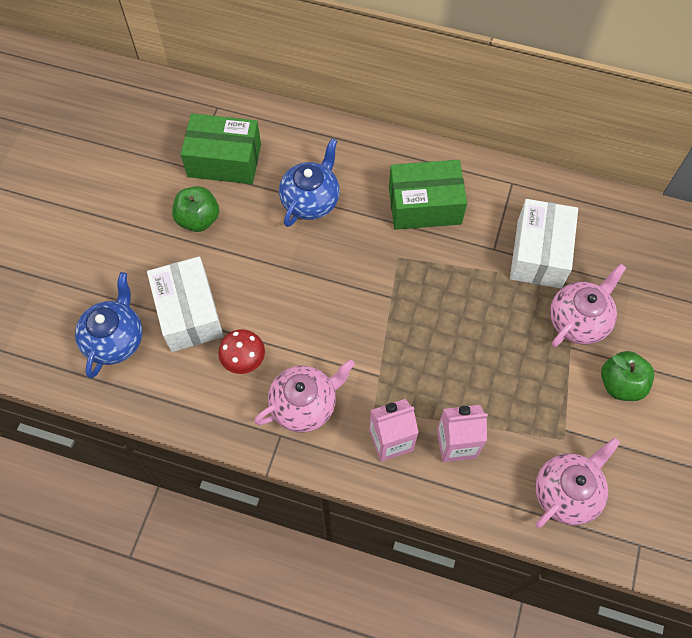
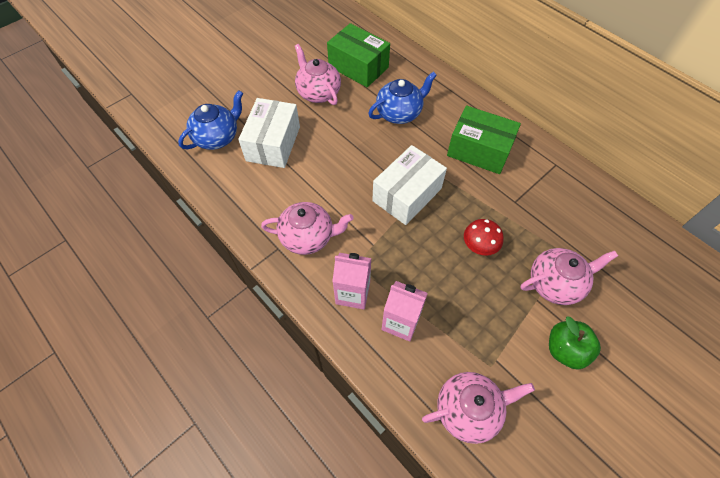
camera: 30 degrees right, 5 degrees down
(198, 219) = (318, 93): green apple -> pink teapot
(244, 359) = (288, 188): red mushroom -> red mushroom (479, 246)
(539, 253) = (549, 221): white box -> white box (407, 194)

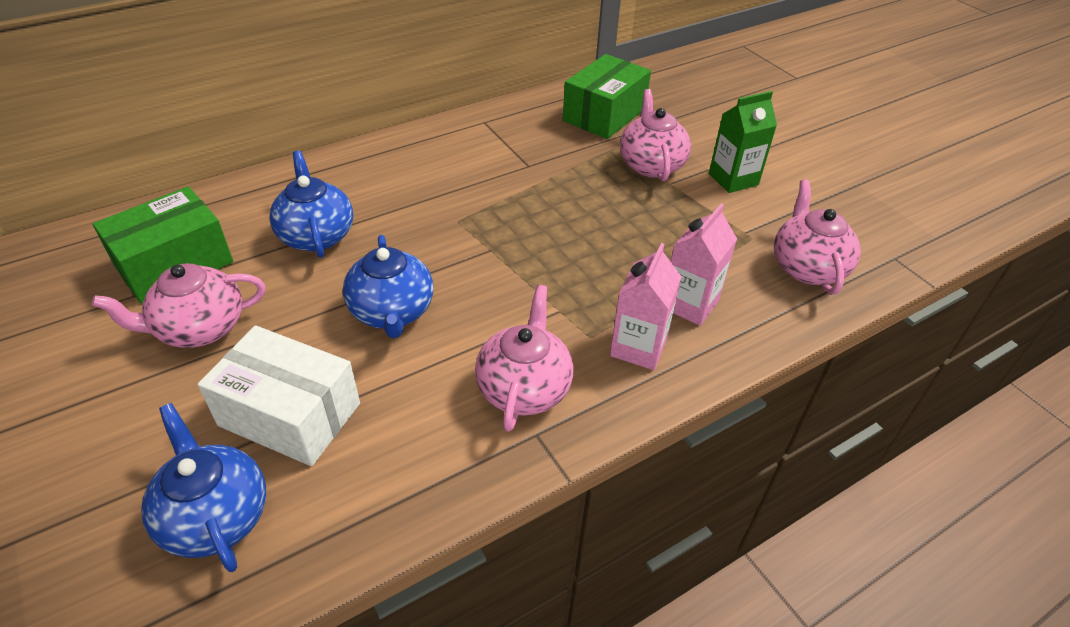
camera: 80 degrees left, 15 degrees down
(349, 163) = (392, 312): none -> blue teapot
(407, 194) = (481, 258): white box -> none
(479, 150) = (432, 175): green box -> green box (604, 115)
(479, 246) = (587, 209): red mushroom -> none
(565, 350) = (733, 179): green apple -> green carton

